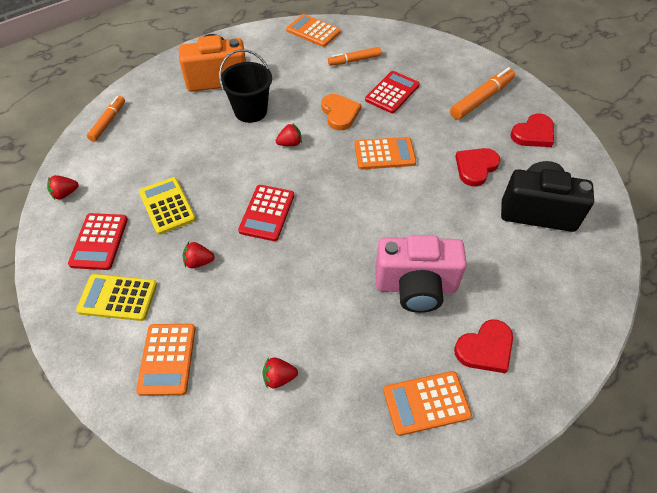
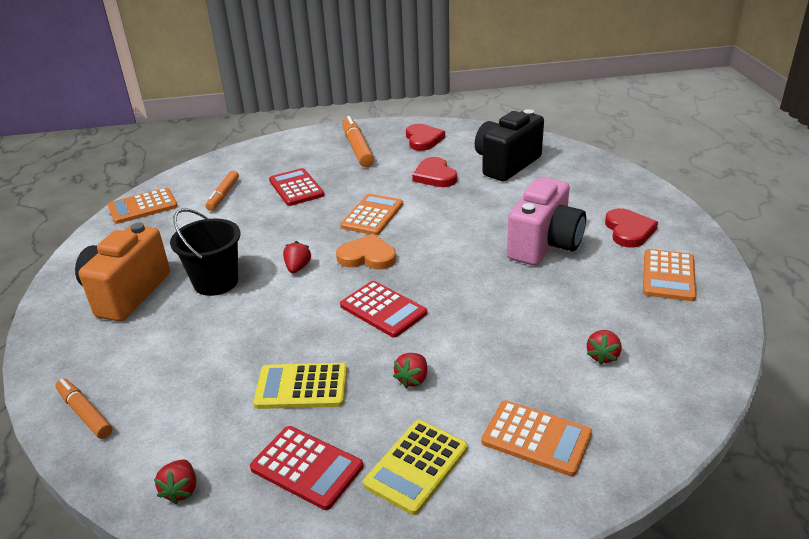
camera: 60 degrees left, 20 degrees down
(340, 113) = (289, 225): orange heart -> orange heart (367, 256)

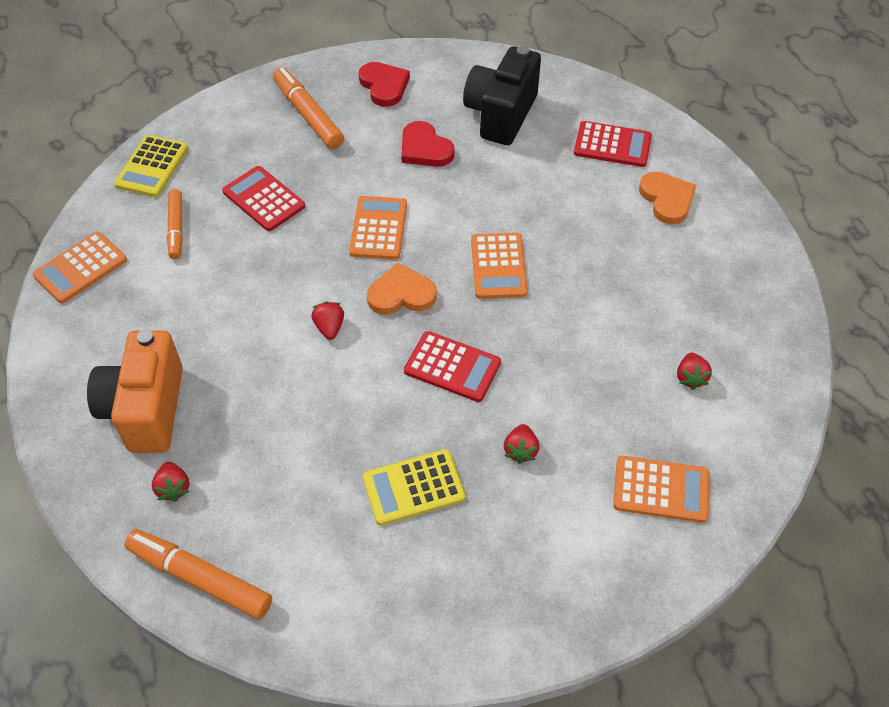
camera: 20 degrees left, 20 degrees up
(85, 413) = (201, 579): orange marker -> orange marker, size x1.52
(181, 490) = (355, 637): red strawberry -> red strawberry (173, 488)
(216, 282) = (244, 369): black bucket -> none
(307, 467) = (464, 578): red calculator -> red calculator (612, 145)
(416, 466) = (565, 549): yellow calculator -> yellow calculator (152, 167)
(544, 245) = (587, 238): pink camera -> none
(628, 231) = (667, 199): red heart -> orange heart
(668, 276) = (723, 257): orange calculator -> orange calculator (498, 266)

